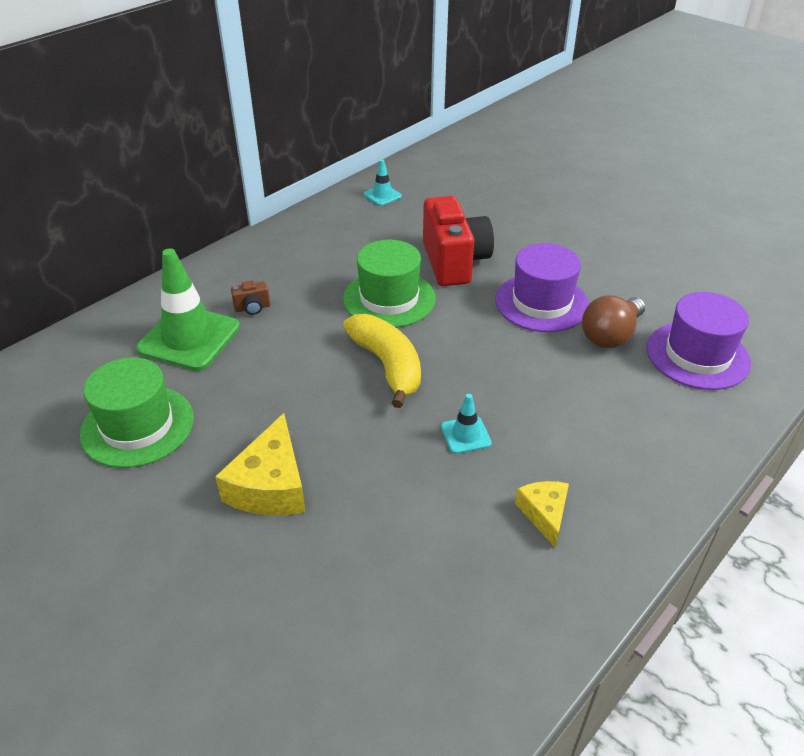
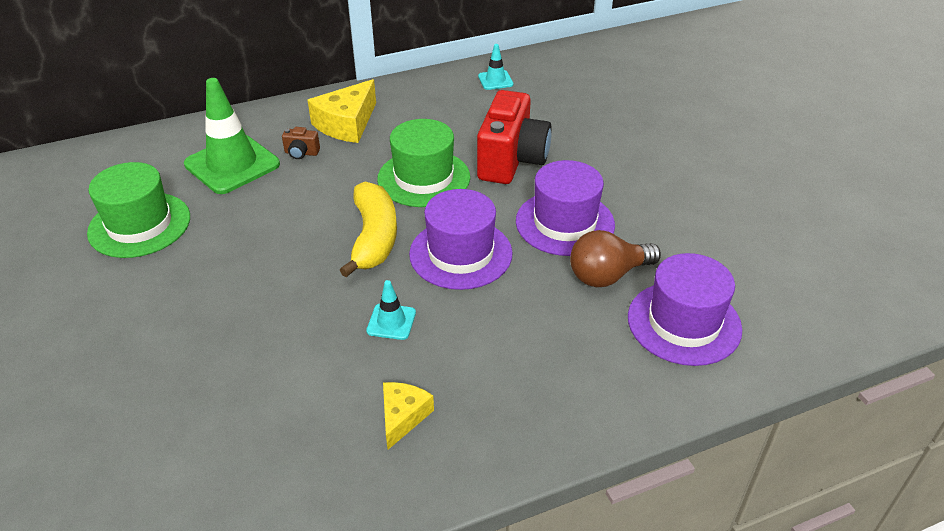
camera: 25 degrees right, 0 degrees up
(271, 485) = (199, 307): yellow cheese -> yellow cheese (347, 124)
(476, 355) = (460, 254): none -> purple hat

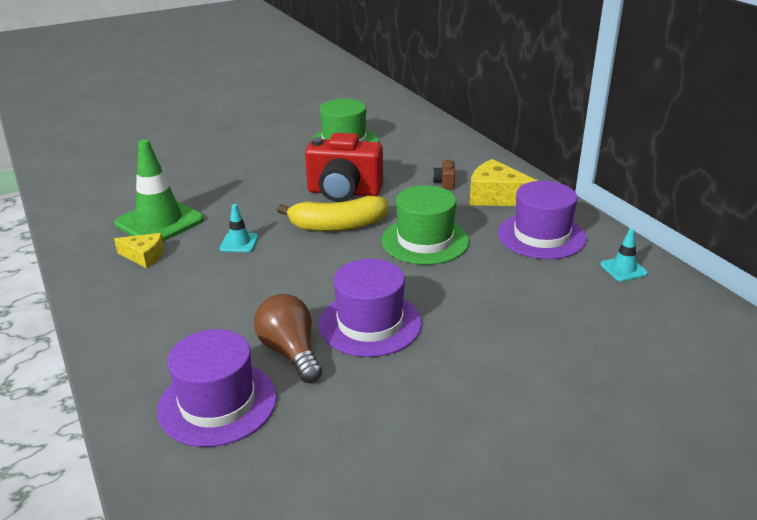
camera: 85 degrees right, 10 degrees down
(232, 164) = (421, 160): green traffic cone -> green traffic cone (159, 222)
(460, 254) = (319, 267): purple hat -> purple hat (541, 236)
(511, 161) = (468, 287): red camera -> red camera (344, 192)

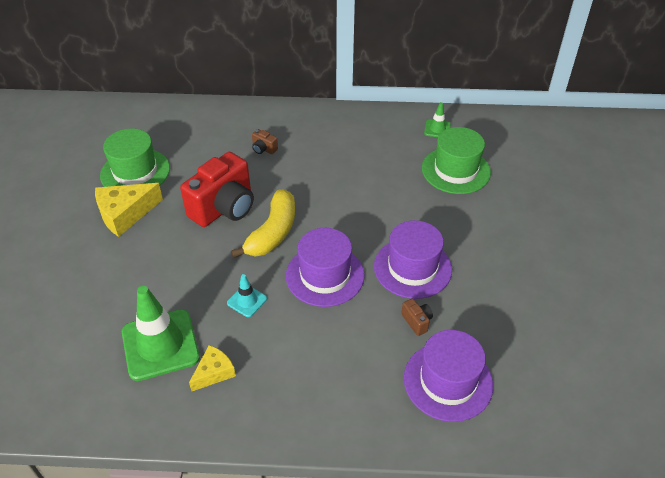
camera: 60 degrees left, 15 degrees up
(290, 352) = (417, 321): brown light bulb -> brown camera
(425, 241) = (334, 196): green hat -> green hat (456, 170)
(496, 197) = (307, 134): yellow cheese -> yellow cheese (125, 214)
(541, 236) = (374, 141): purple hat -> purple hat (325, 275)
(623, 269) = (437, 129): turquoise traffic cone -> green traffic cone

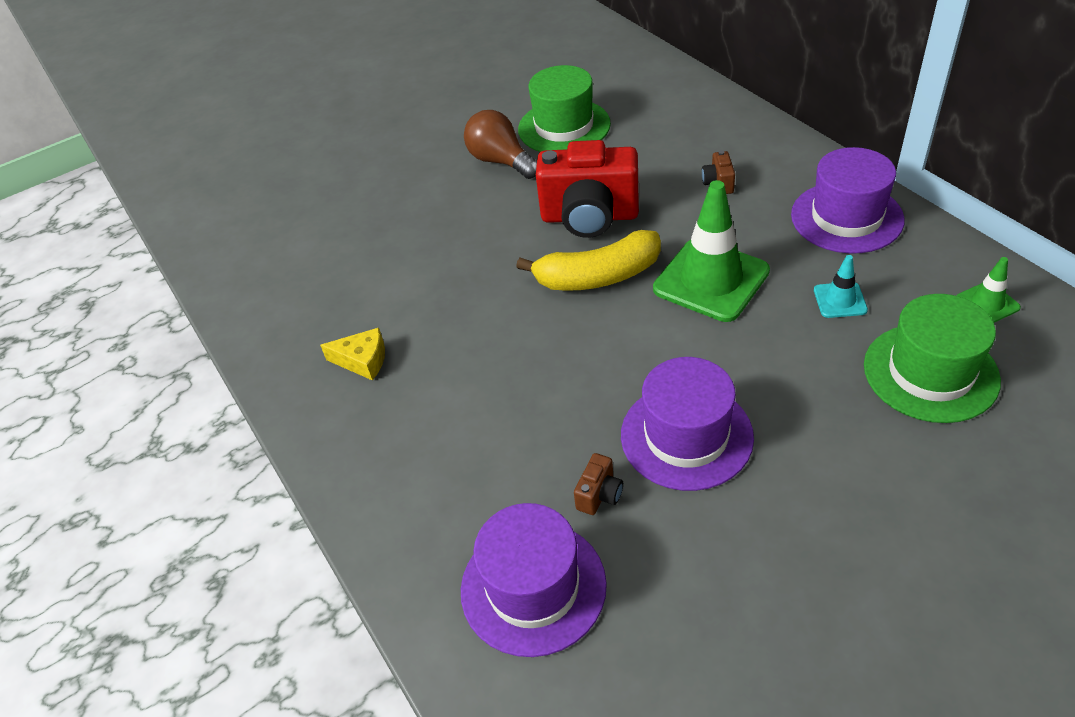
camera: 60 degrees right, 0 degrees up
(125, 214) = (501, 161): yellow cheese -> brown light bulb
(160, 345) = (363, 299): green traffic cone -> green traffic cone (711, 280)
(247, 301) = (478, 322): turquoise traffic cone -> turquoise traffic cone (840, 300)
(325, 275) = (582, 361): purple hat -> purple hat (846, 217)

